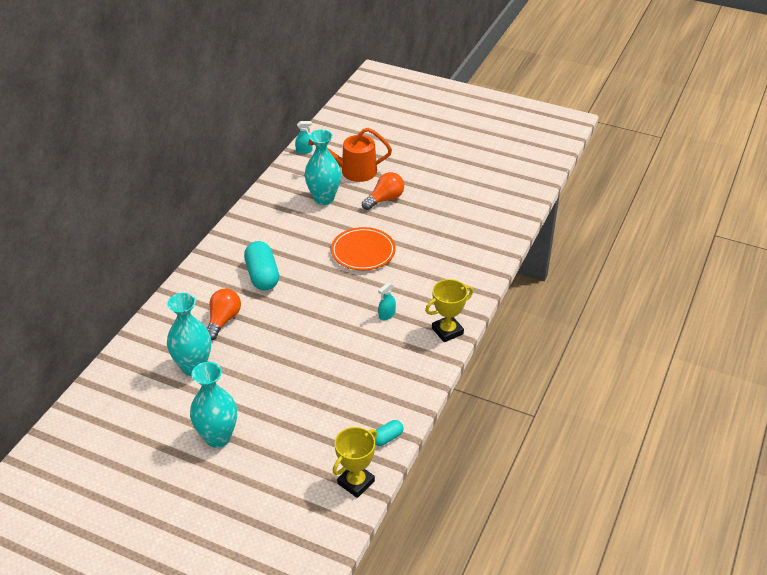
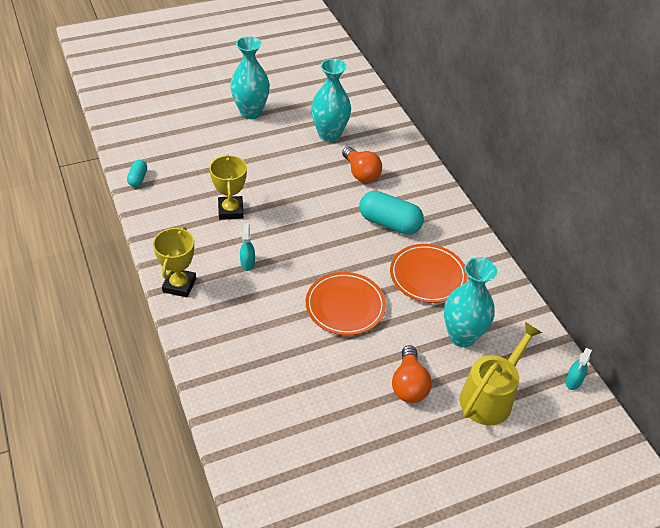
camera: 130 degrees right, 5 degrees up
(292, 234) = (427, 276): none -> orange plate
(353, 171) = (490, 397): orange watering can -> yellow watering can
(356, 482) = (129, 143): yellow trophy -> yellow trophy (231, 210)

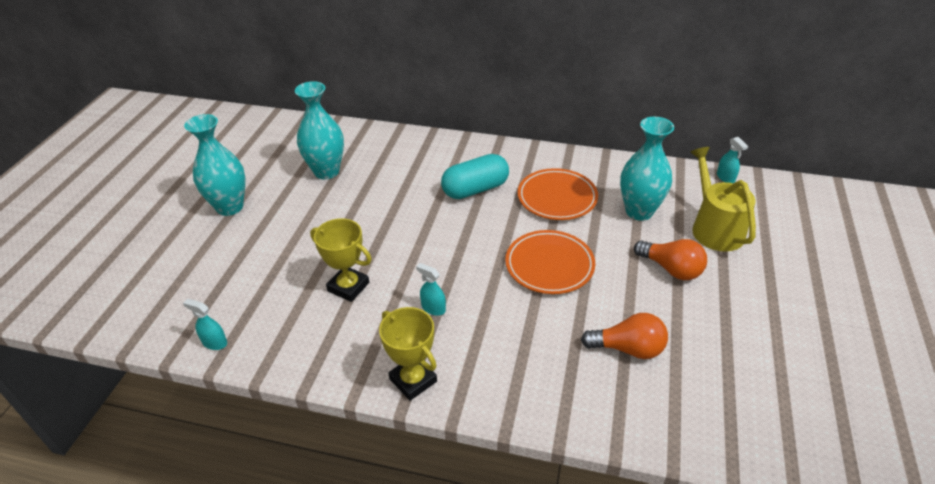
camera: 50 degrees left, 5 degrees down
(138, 179) = (214, 343): turquoise capsule -> turquoise spray bottle
(361, 173) = (397, 176): orange light bulb -> orange light bulb (628, 348)

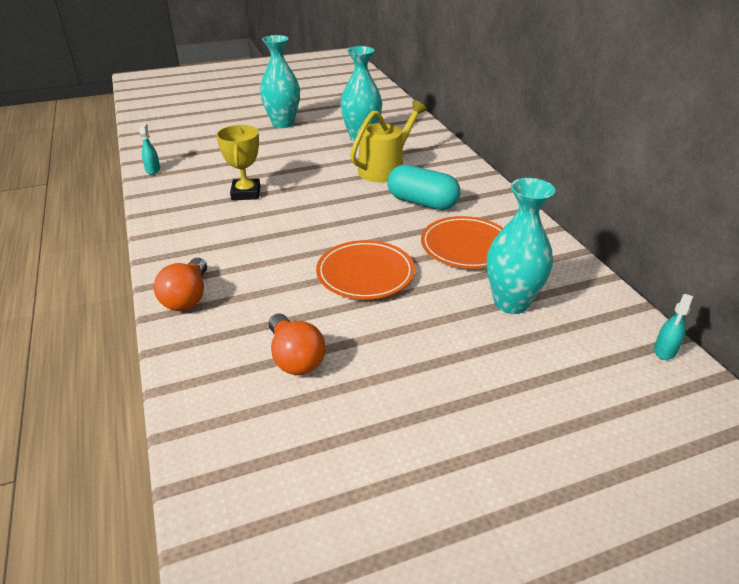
camera: 55 degrees right, 5 degrees down
(413, 380) = (171, 255): yellow trophy -> none
(433, 308) = (255, 235): turquoise spray bottle -> none
(671, 269) = (443, 353): orange light bulb -> orange light bulb (187, 297)
(714, 228) = (553, 368): yellow watering can -> yellow watering can (385, 169)

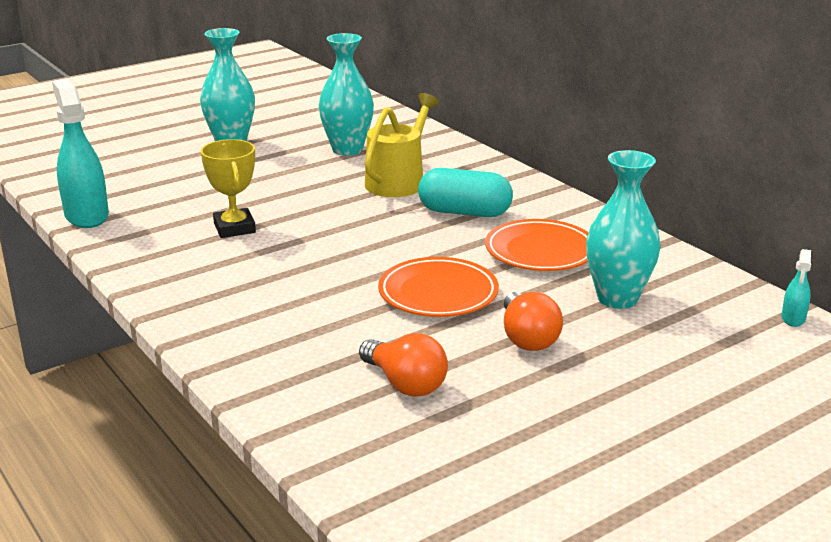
camera: 15 degrees left, 10 degrees down
(153, 170) = (86, 216): turquoise spray bottle -> turquoise spray bottle, size x2.15
(187, 297) = (235, 346): orange light bulb -> orange light bulb (527, 338)

